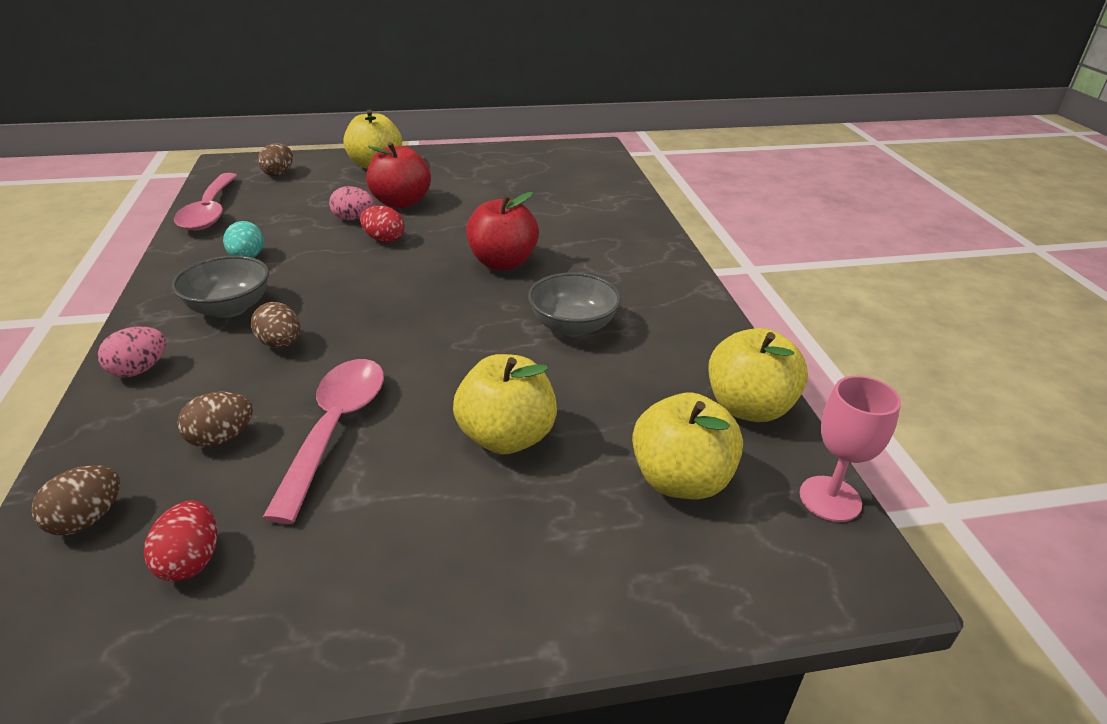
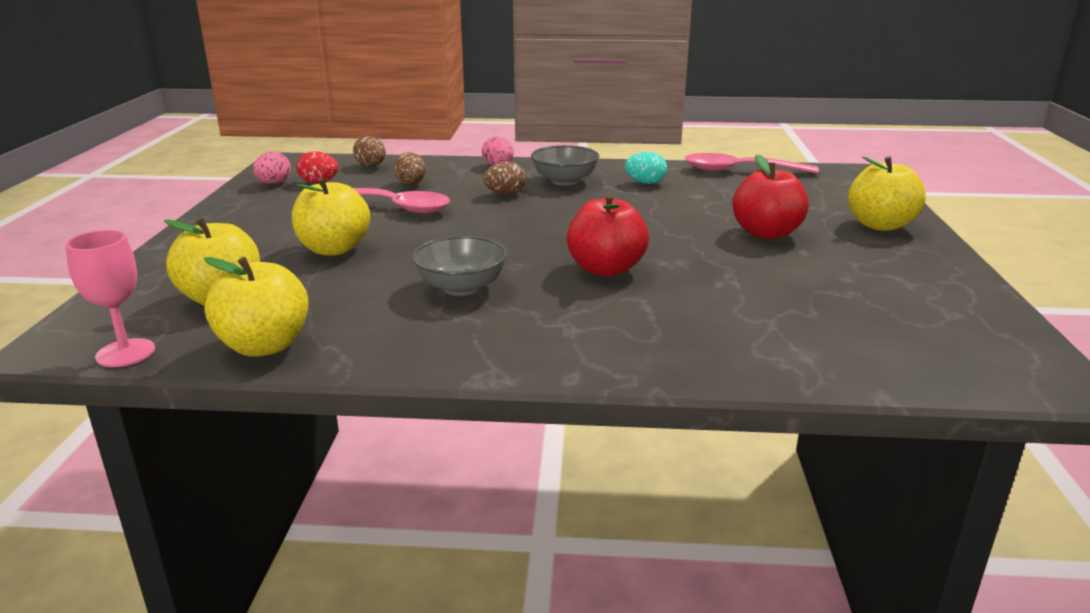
camera: 105 degrees right, 10 degrees down
(279, 173) = (837, 188): brown egg -> none
(353, 219) = (722, 214): pink egg -> pink egg (274, 183)
(384, 239) = (672, 224): red egg -> none

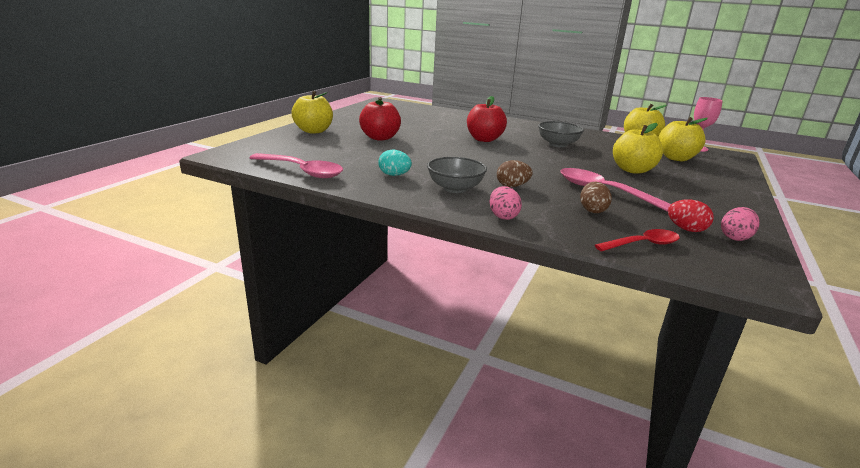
camera: 160 degrees left, 0 degrees up
(371, 166) = (642, 244): brown egg -> red spoon

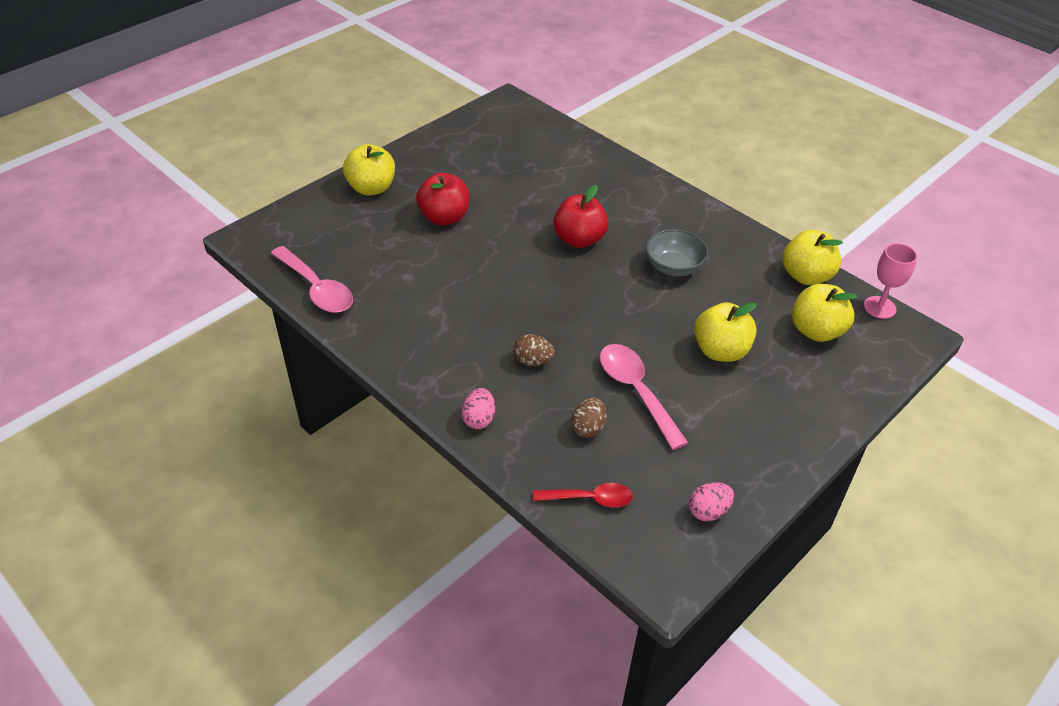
camera: 20 degrees right, 20 degrees up
(394, 175) = (412, 313): turquoise egg -> none
(455, 188) = (463, 354): grey bowl -> none
(686, 229) = (665, 485): red egg -> none

